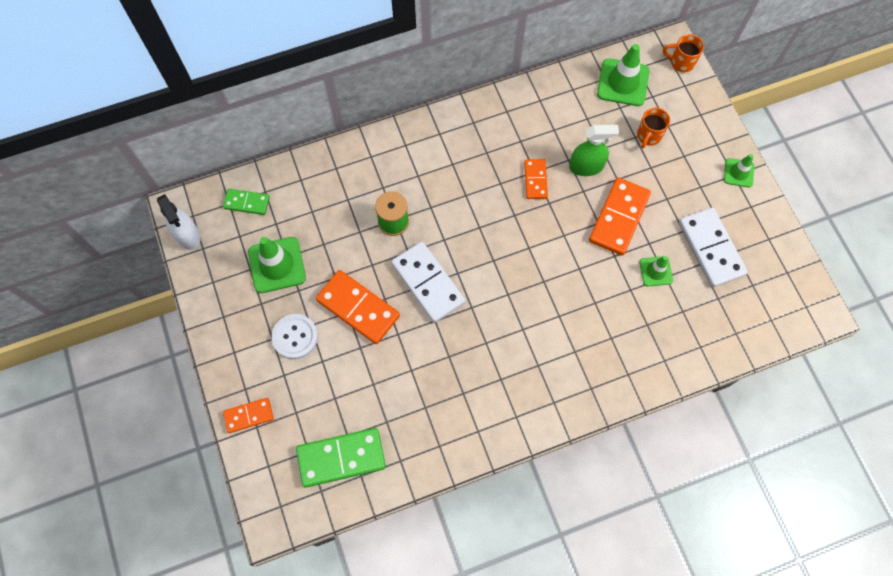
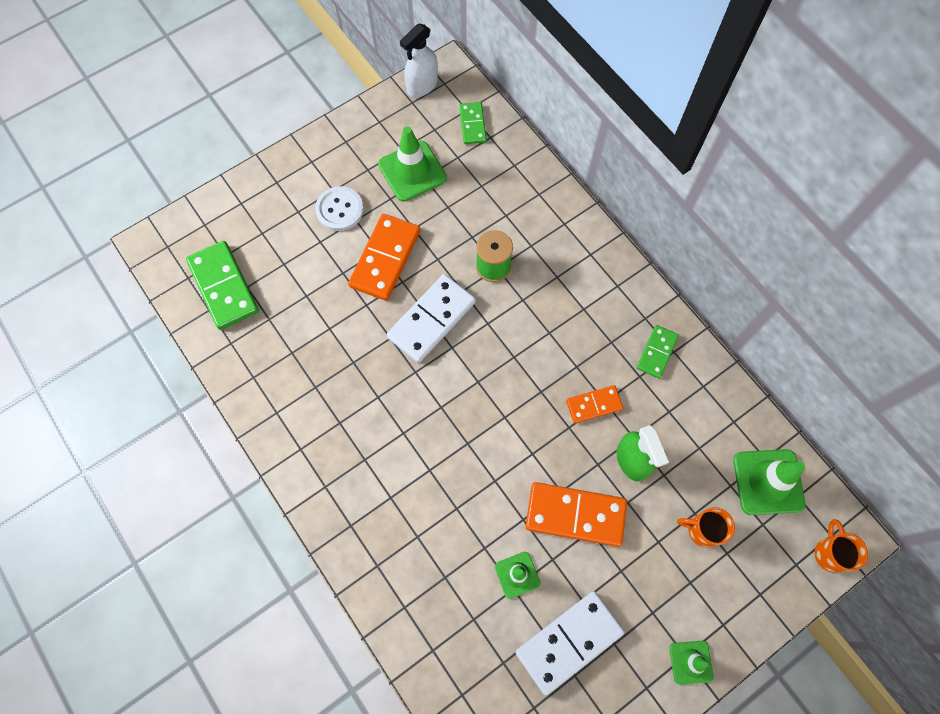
camera: 75 degrees right, 0 degrees up
(248, 415) = (250, 193): orange domino -> none
(504, 123) = (657, 352): none -> green domino

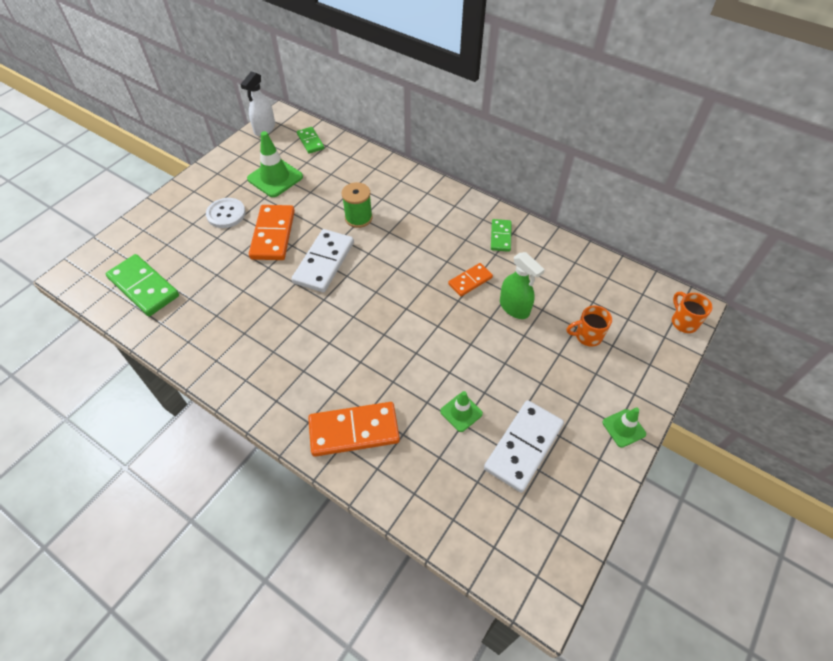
camera: 20 degrees left, 15 degrees down
(575, 515) = (488, 356): orange domino -> orange domino (354, 431)
(768, 482) = (617, 291): green traffic cone -> none

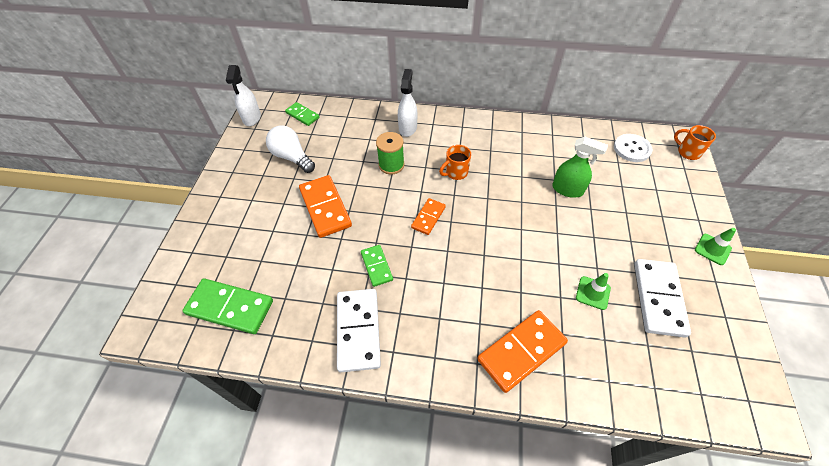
camera: 25 degrees left, 0 degrees up
(226, 214) = (267, 206): white button -> white button (632, 149)
(275, 178) = (292, 157): green traffic cone -> white light bulb
(324, 262) = (389, 214): white domino -> white domino (358, 330)
(399, 188) = (408, 128): none -> white spray bottle
(470, 281) = (519, 182): orange domino -> orange domino (428, 217)
(501, 236) = (515, 138): green domino -> green domino (377, 266)
(587, 336) = (634, 190): orange mug -> orange mug (456, 173)

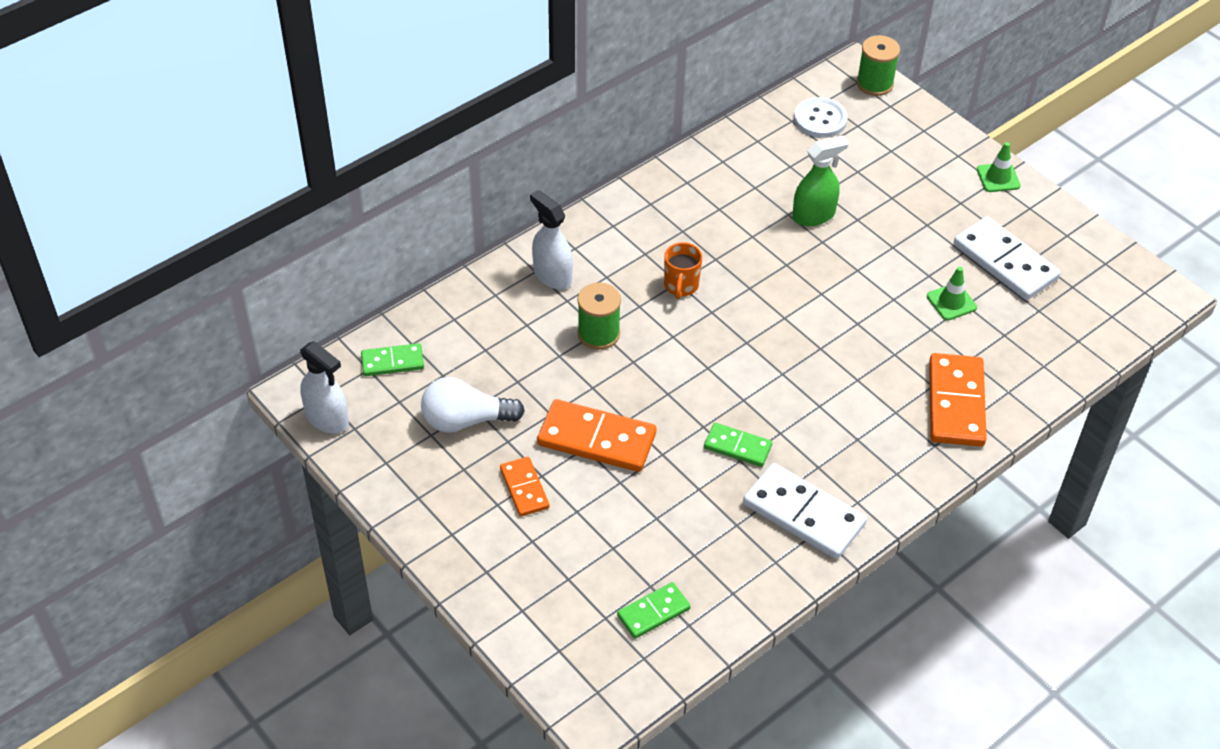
camera: 50 degrees left, 5 degrees down
(230, 307) = (653, 612): green domino -> green domino, size x0.57
(428, 217) = (719, 357): orange domino -> orange domino (524, 488)
(688, 152) = (874, 84): orange mug -> green spool

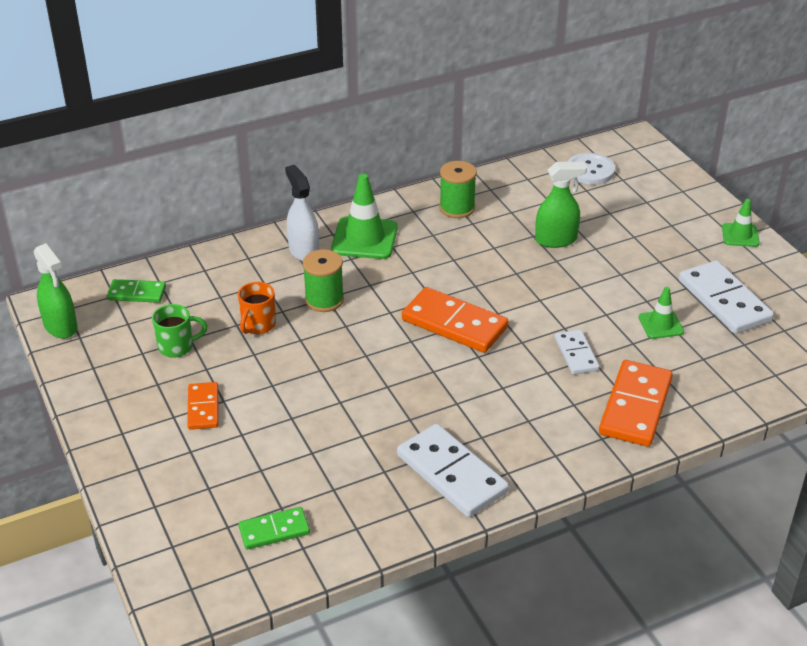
camera: 15 degrees right, 10 degrees down
(327, 419) = (60, 326): white spray bottle -> green spray bottle
(465, 420) = (177, 347): white light bulb -> green mug
(596, 439) = (285, 380): orange domino -> orange domino (454, 324)
(612, 248) = (364, 238): none -> green traffic cone
(681, 286) = (413, 275): orange mug -> orange mug (258, 325)
(737, 447) = (412, 408): green domino -> none
(874, 84) = (650, 151): green spool -> green spool (457, 208)
(879, 353) = (576, 354): none -> white domino

